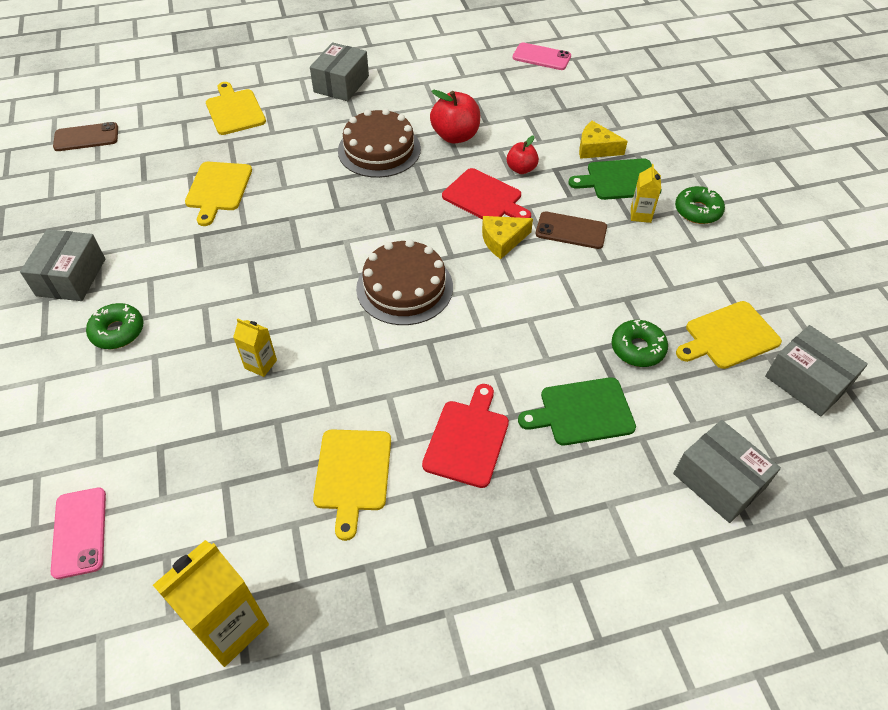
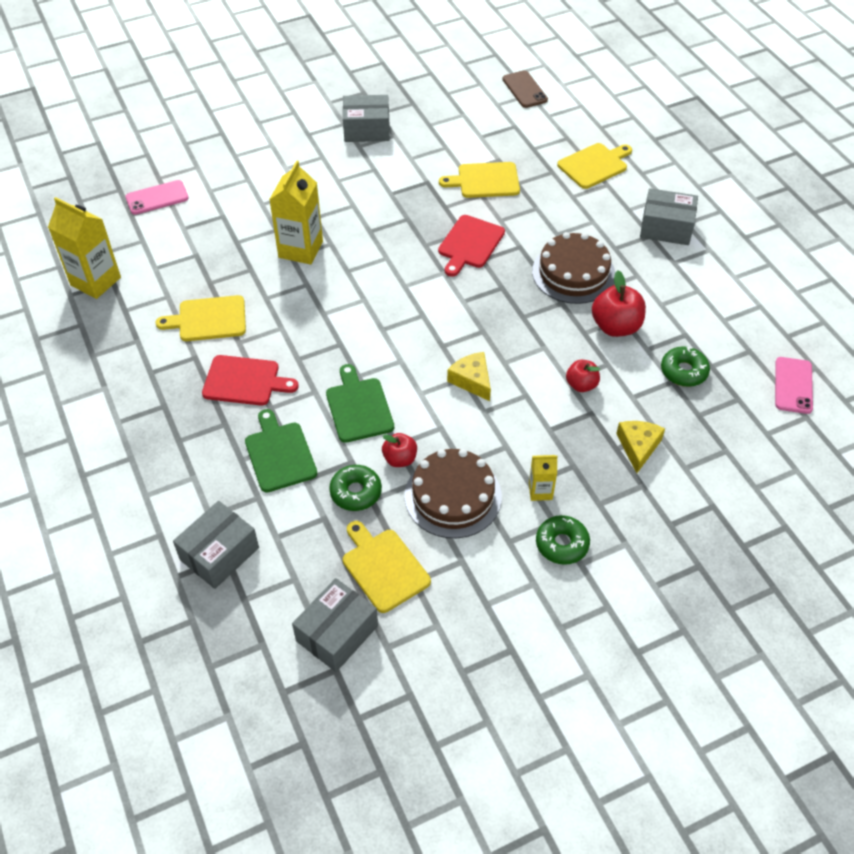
camera: 80 degrees right, 0 degrees up
(118, 331) = (319, 168): green donut -> green donut (683, 371)
(260, 364) = (300, 249): yellow carton -> yellow carton, size x1.91
(404, 287) = (397, 319): brown cake -> brown cake (453, 496)
(484, 197) = (528, 360): red cutting board -> red cutting board (470, 244)
(571, 231) = (499, 432): brown phone -> none
(597, 308) = (400, 459): none -> red apple
(619, 180) = (591, 470): green cutting board -> green cutting board (359, 407)

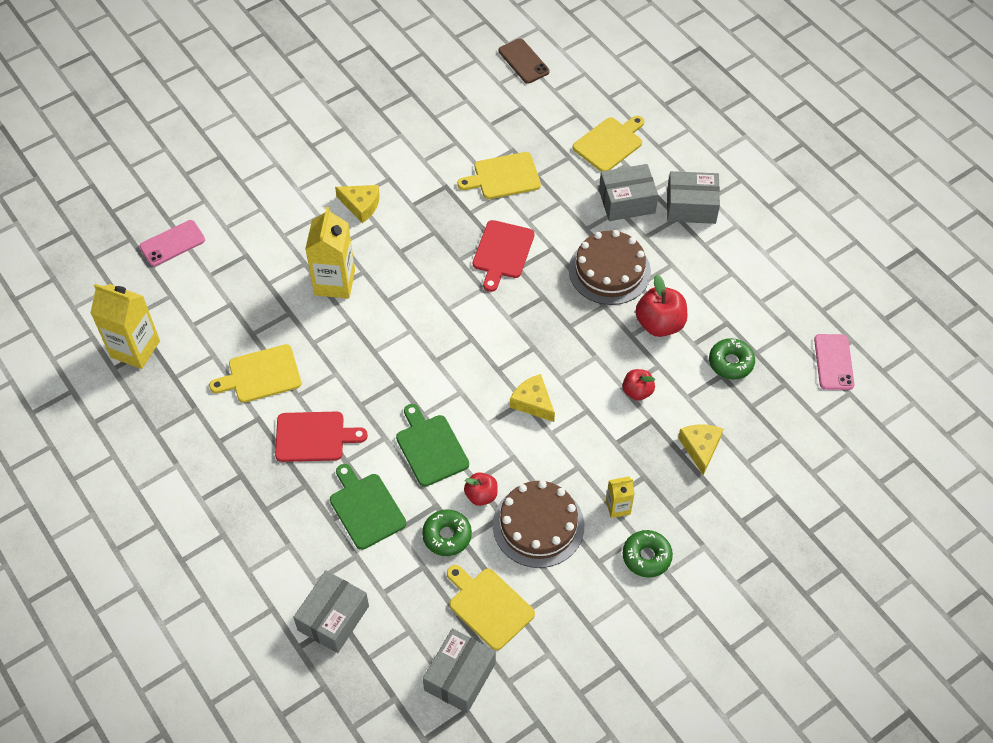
camera: 10 degrees left, 5 degrees up
(342, 188) = (361, 205): none -> yellow cheese
(367, 129) = (370, 132): grey box -> grey box (627, 201)

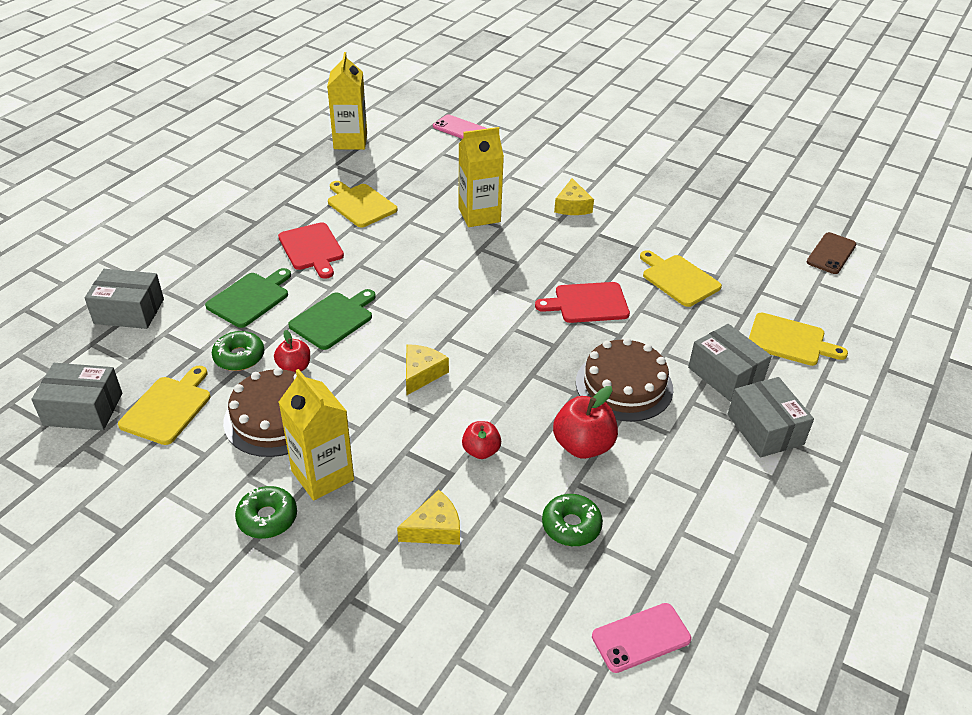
camera: 65 degrees right, 15 degrees down
(618, 507) = (322, 475): yellow carton -> yellow carton, size x1.91

